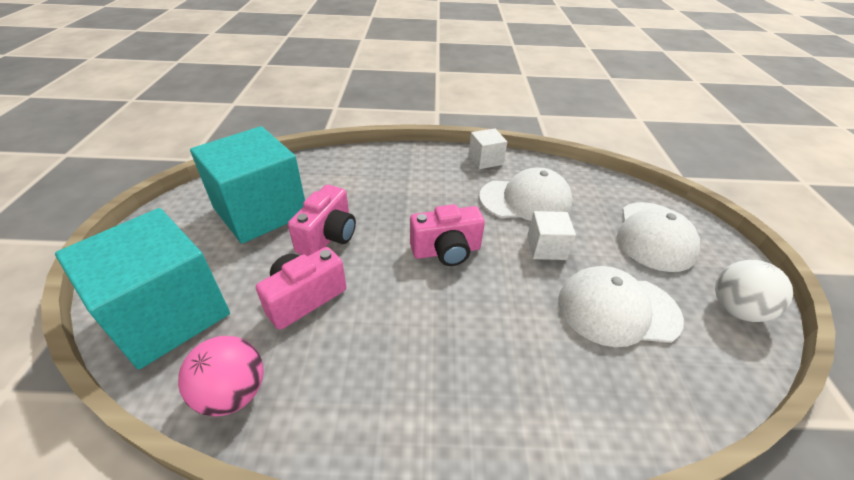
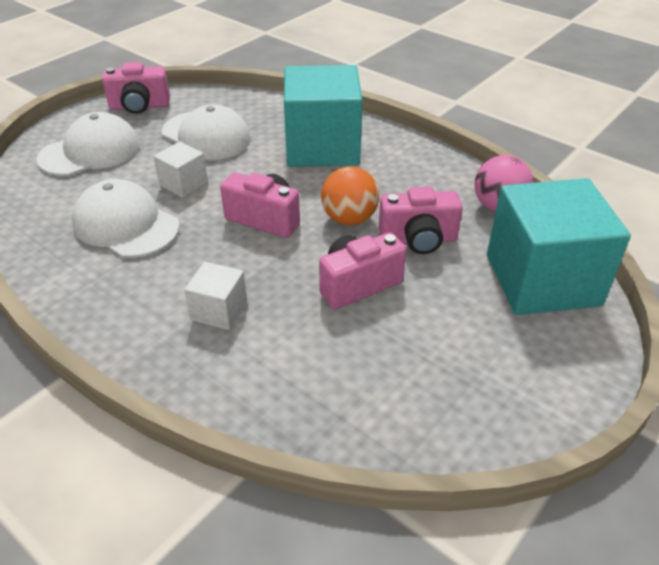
camera: 140 degrees left, 0 degrees up
(260, 211) = (413, 357): turquoise cube -> turquoise cube (322, 147)
(381, 287) = (349, 219): none -> orange ball
(485, 160) = (76, 291): white cube -> white cube (219, 311)
(736, 309) = (139, 106): white ball -> pink camera

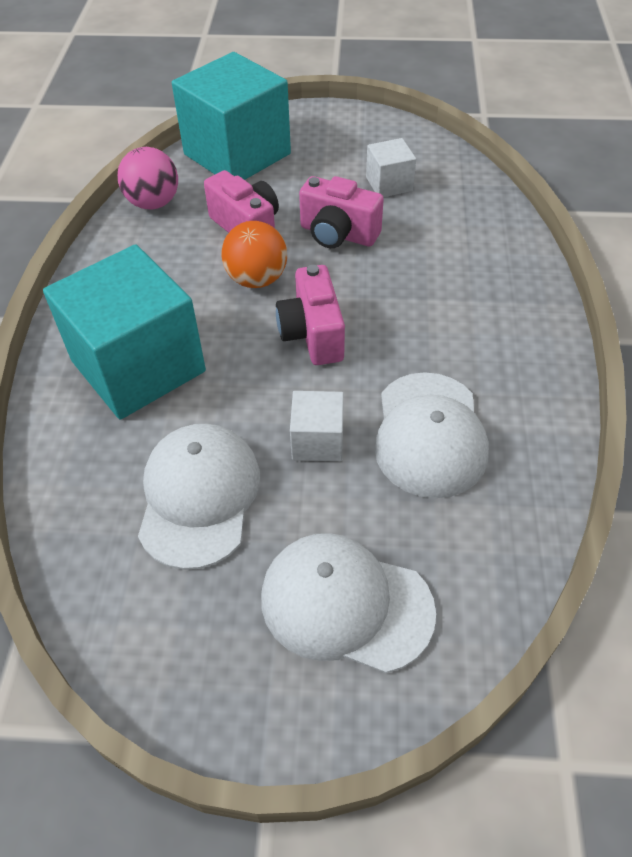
camera: 125 degrees left, 10 degrees up
(139, 106) = (178, 656): pink camera -> none
(219, 311) = (451, 290): white cube -> white cube (389, 184)

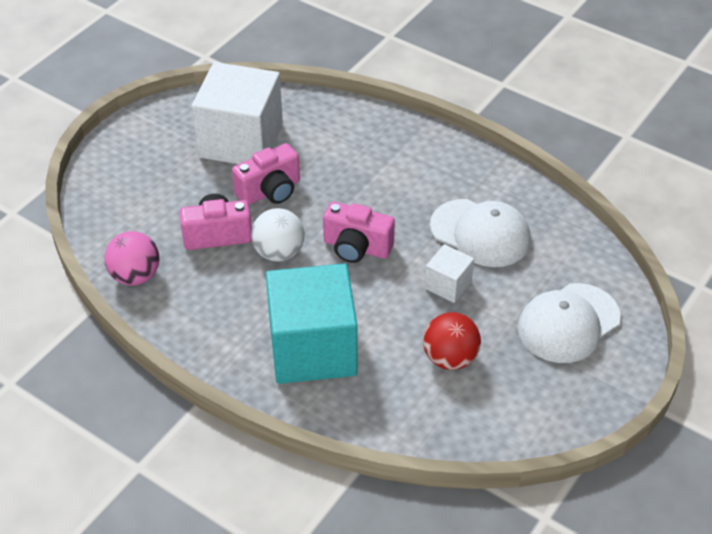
camera: 60 degrees left, 5 degrees down
(199, 496) = (450, 358): white cap -> red ball
(237, 154) = (121, 204): turquoise cube -> none
(257, 279) = (279, 252): orange ball -> white ball
(389, 184) = (241, 141): white cube -> white cube, size x2.18

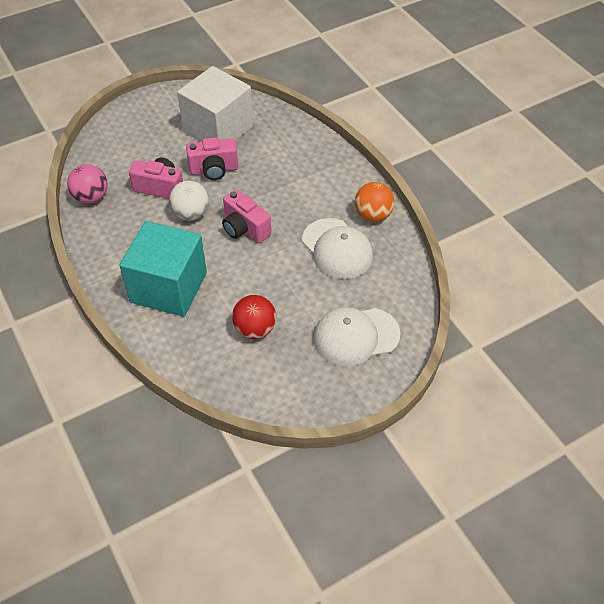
camera: 25 degrees right, 5 degrees up
(448, 285) = (289, 277): white cube -> none
(494, 182) = (373, 215): none -> orange ball

